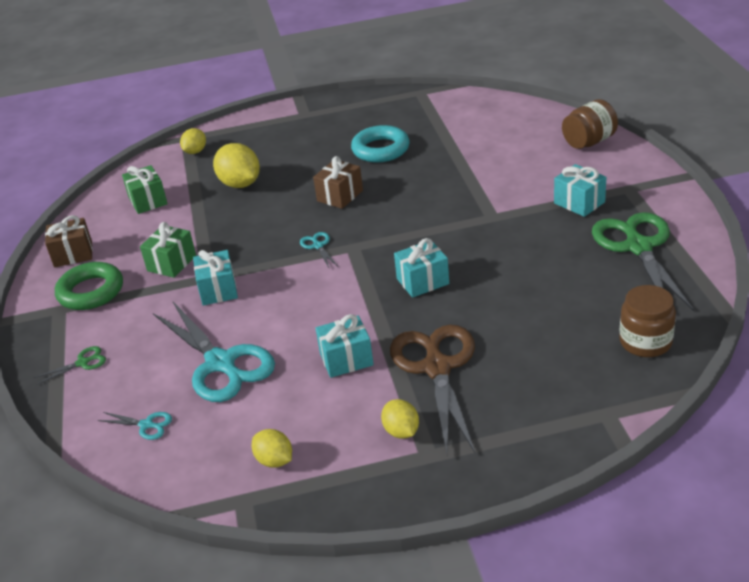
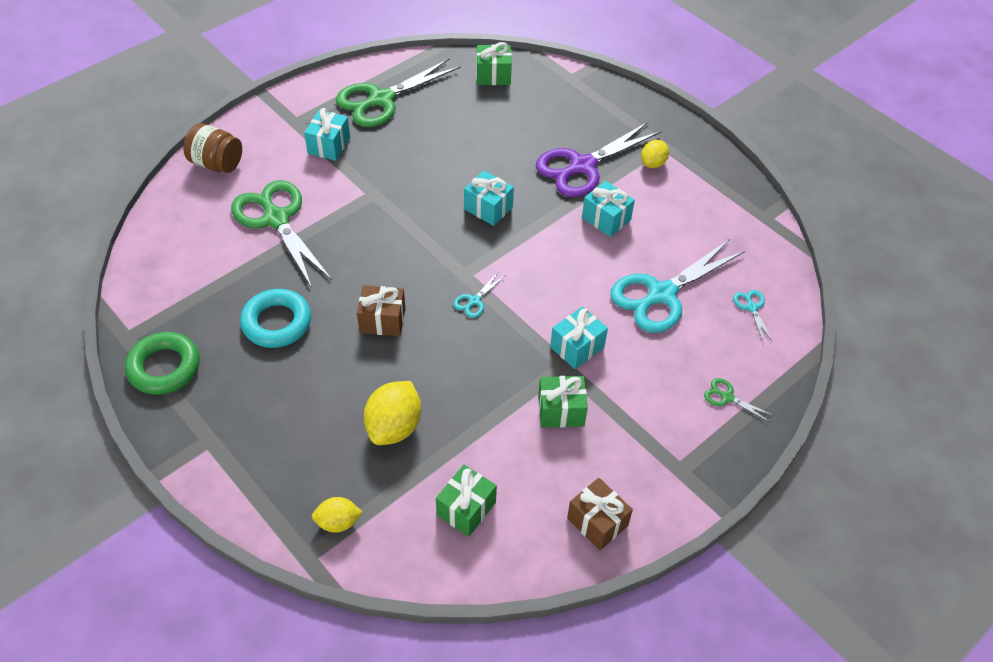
camera: 125 degrees left, 15 degrees up
(91, 292) = (641, 458): green ring -> green ring (164, 367)
(221, 363) = (661, 295): turquoise scissors -> turquoise scissors turned 150 degrees counterclockwise
(274, 460) = (724, 216): yellow lemon -> none
(437, 367) = (582, 166): brown scissors -> purple scissors
(496, 162) = (276, 219): none -> green scissors
(645, 342) = (493, 75): brown jar -> green gift

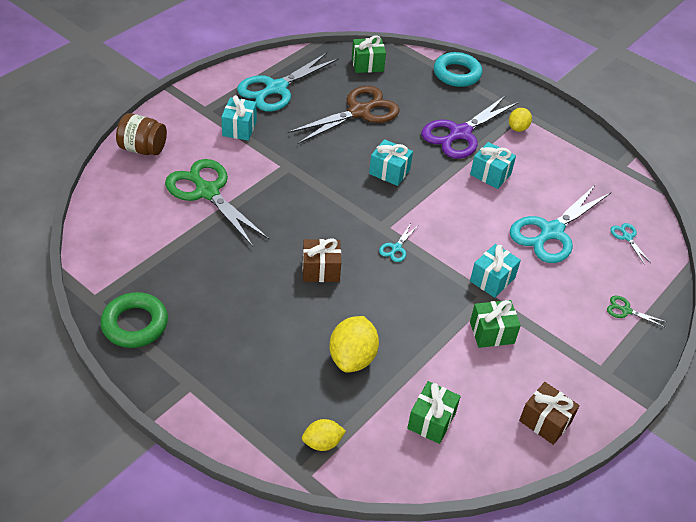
camera: 10 degrees left, 5 degrees down
(277, 323) = (228, 278): turquoise ring -> turquoise ring (457, 74)
(381, 100) = (276, 89): green scissors -> turquoise scissors
(470, 133) = (359, 112): none -> brown scissors

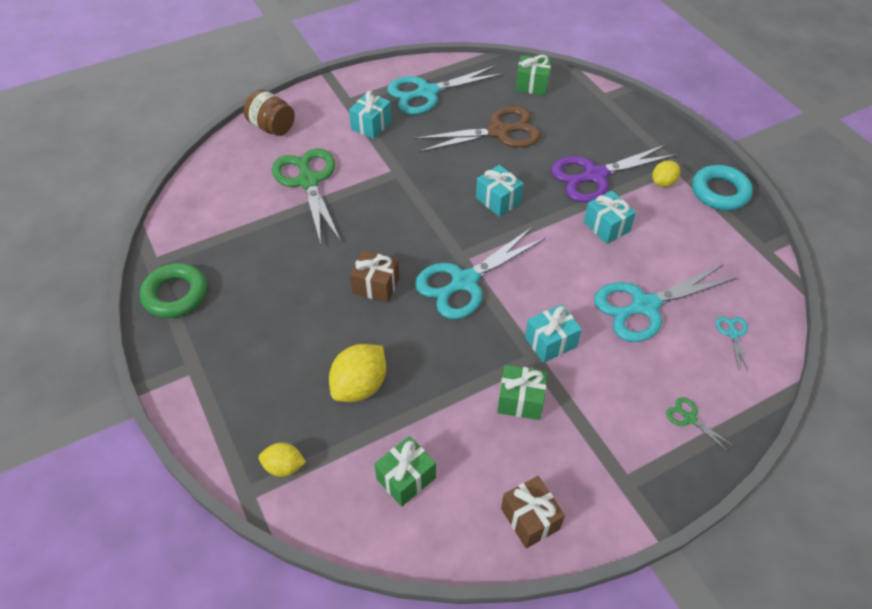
camera: 25 degrees right, 5 degrees up
(396, 248) = (464, 282): turquoise scissors -> turquoise scissors, size x2.39
(457, 74) = (623, 111): turquoise ring -> turquoise ring (719, 192)

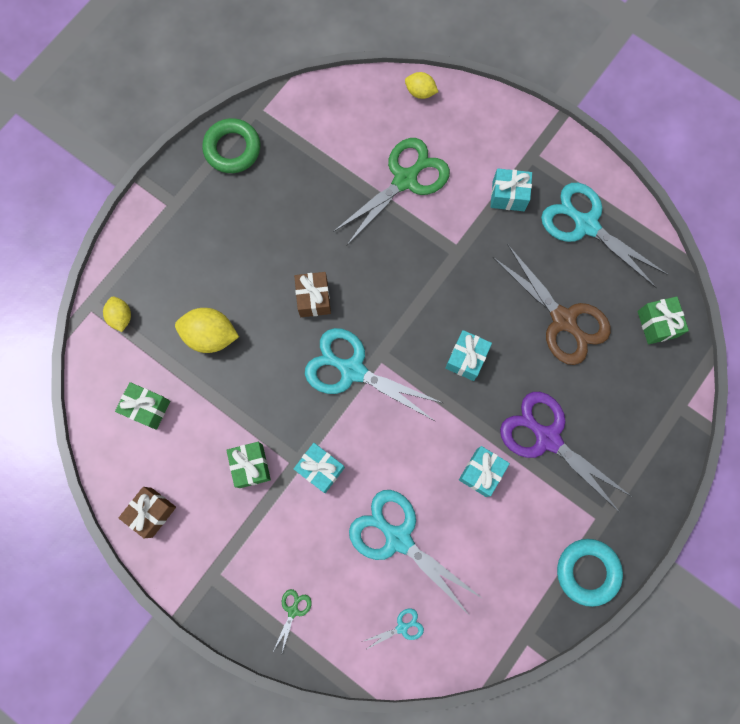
camera: 65 degrees right, 25 degrees up
(272, 127) = (458, 109): brown jar -> none
(663, 183) = (572, 510): yellow lemon -> yellow lemon (420, 92)

